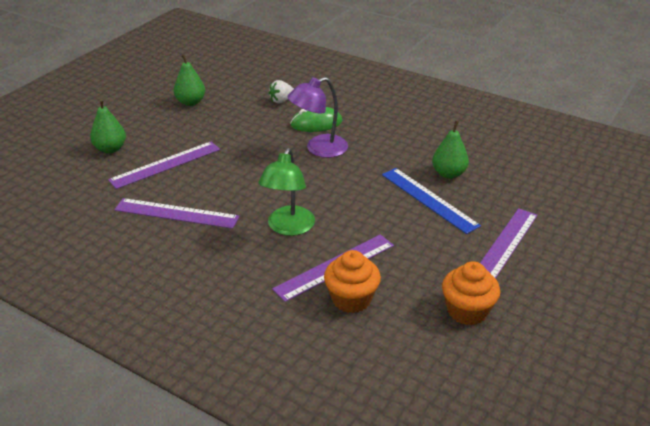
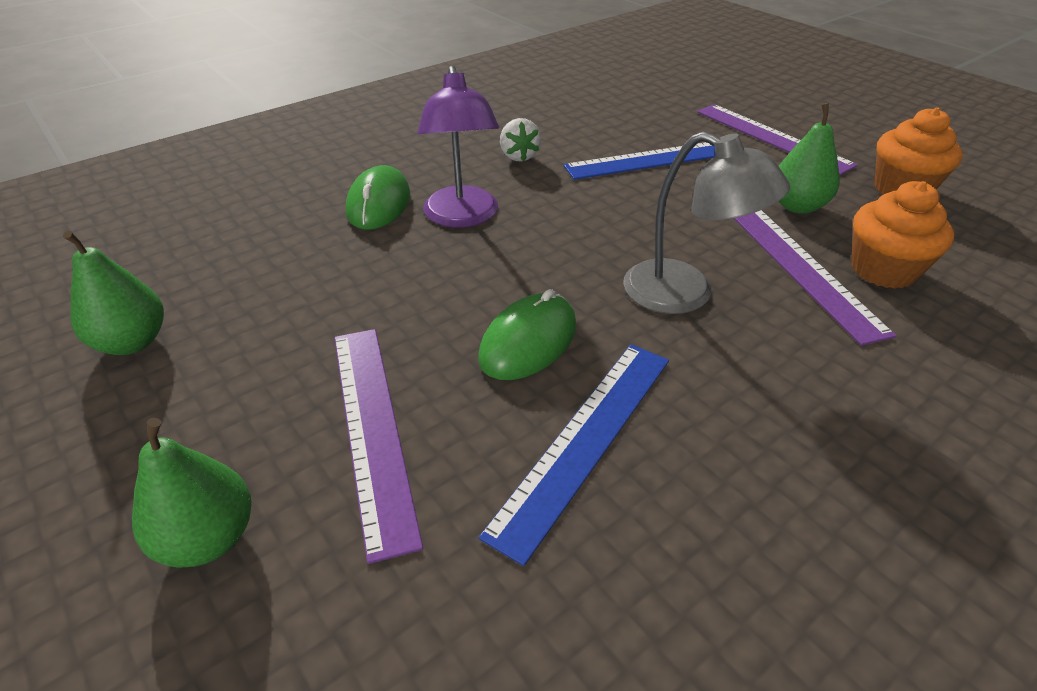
camera: 70 degrees left, 5 degrees up
(176, 213) = (585, 440): purple ruler -> blue ruler
(230, 188) = (528, 342): none -> green mouse
(281, 101) = (265, 223): white strawberry -> white strawberry (519, 156)
(288, 228) = (685, 294): green lamp -> grey lamp
(448, 174) = (598, 133): green pear -> green pear (797, 206)

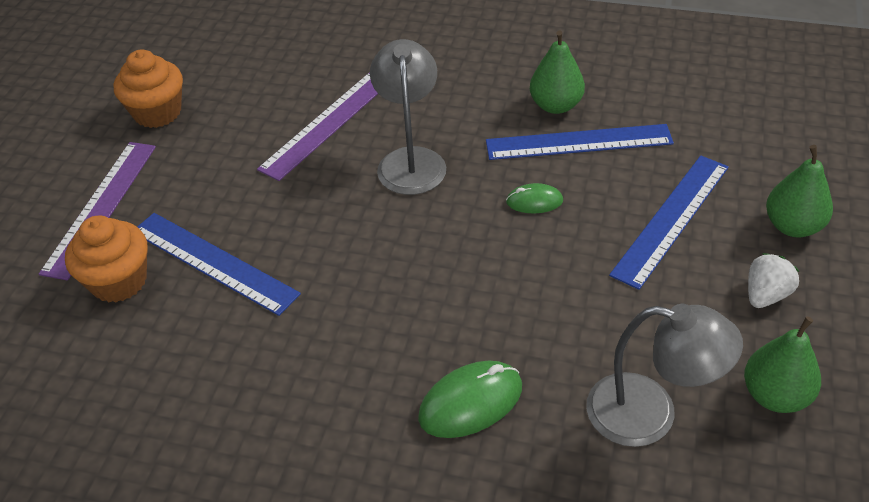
camera: 125 degrees left, 5 degrees up
(240, 269) = (650, 414): none -> grey lamp
(373, 428) = (671, 219): purple ruler -> blue ruler
(462, 217) = (433, 327): purple lamp -> none
(519, 156) = (286, 361): white strawberry -> white strawberry (766, 295)
(528, 342) = (534, 201): green mouse -> green mouse, size x0.59
(797, 206) = (234, 152): green pear -> green pear (555, 105)
(883, 270) = (295, 93): orange cupcake -> orange cupcake (119, 281)

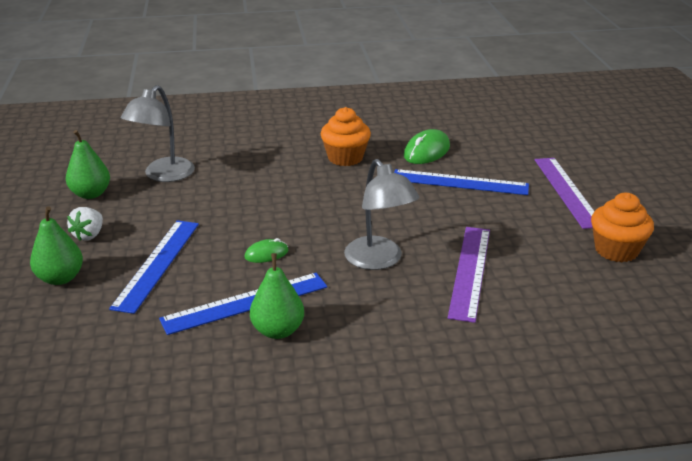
camera: 155 degrees right, 15 degrees down
(119, 281) = (504, 165): orange cupcake -> orange cupcake (345, 158)
(471, 402) = (263, 162): green mouse -> green mouse (426, 151)
(650, 414) = (163, 175): grey lamp -> grey lamp turned 60 degrees counterclockwise

